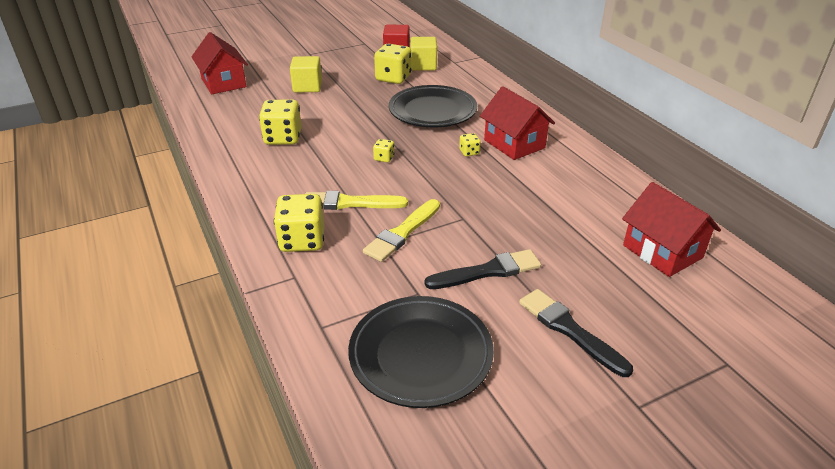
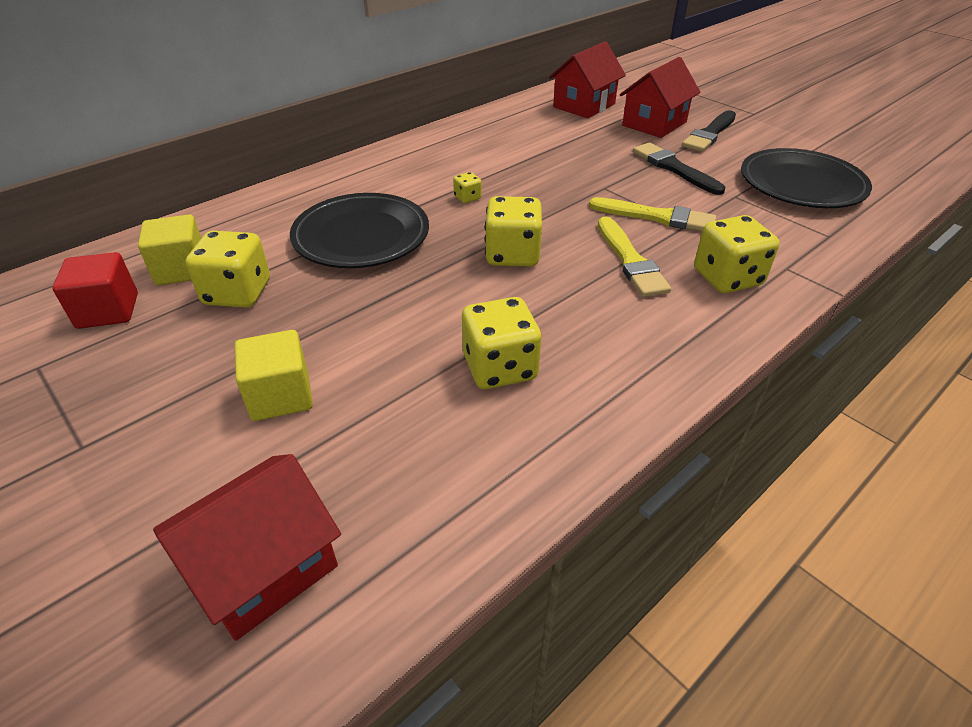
camera: 105 degrees left, 5 degrees up
(384, 158) = (512, 255): yellow dice -> yellow dice, size x2.11
(514, 144) = (435, 173): red house -> red house (654, 124)

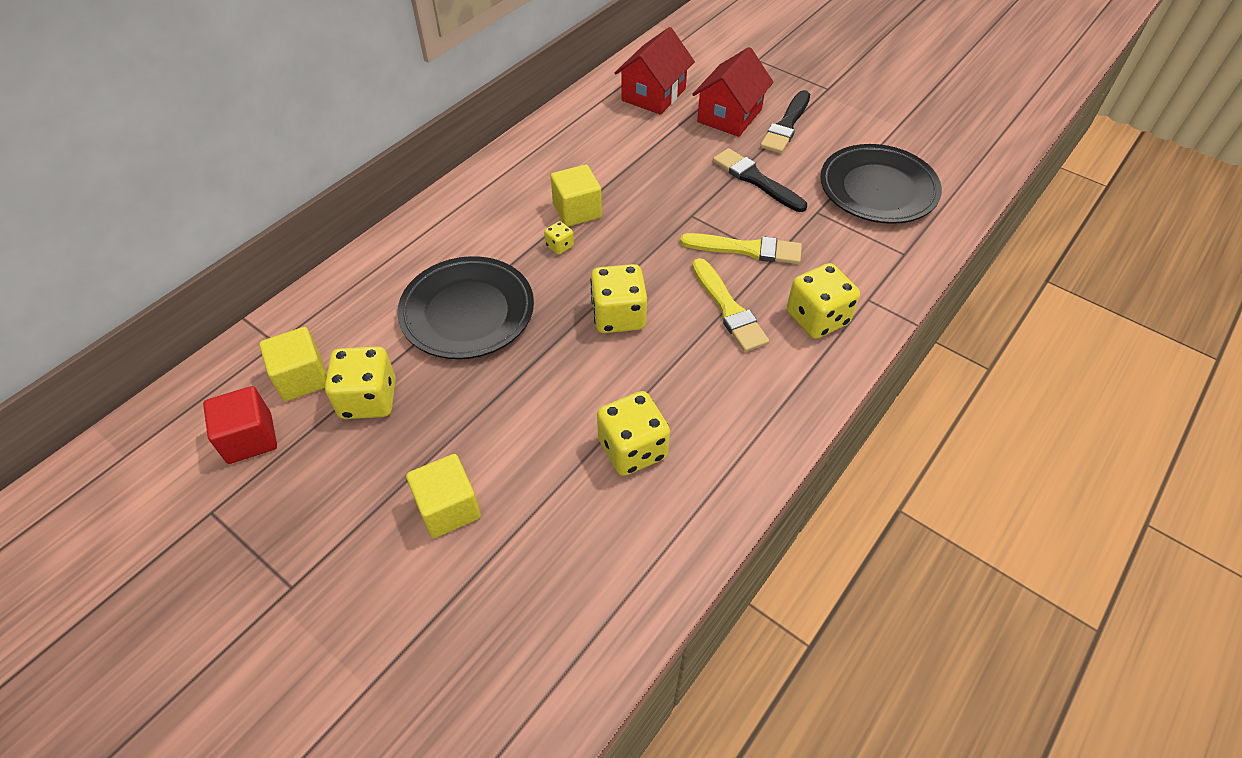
camera: 10 degrees left, 10 degrees up
(264, 567) = (488, 668): red house -> none
(491, 175) = (577, 211): none -> yellow cube

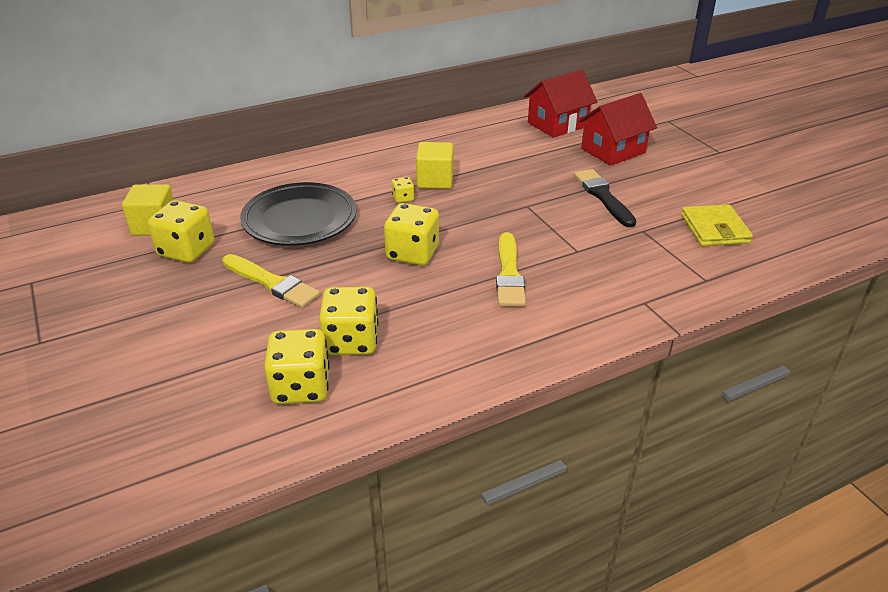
camera: 25 degrees right, 15 degrees down
(250, 438) = (91, 249): red cube -> none
(448, 508) = (183, 332): yellow cube -> none
(746, 249) = (557, 239): yellow brush -> yellow brush (272, 283)
(786, 125) = (660, 167): black brush -> none
(817, 318) = (584, 302): yellow dice -> yellow dice (301, 387)
(878, 189) = (715, 229): black plate -> yellow wallet

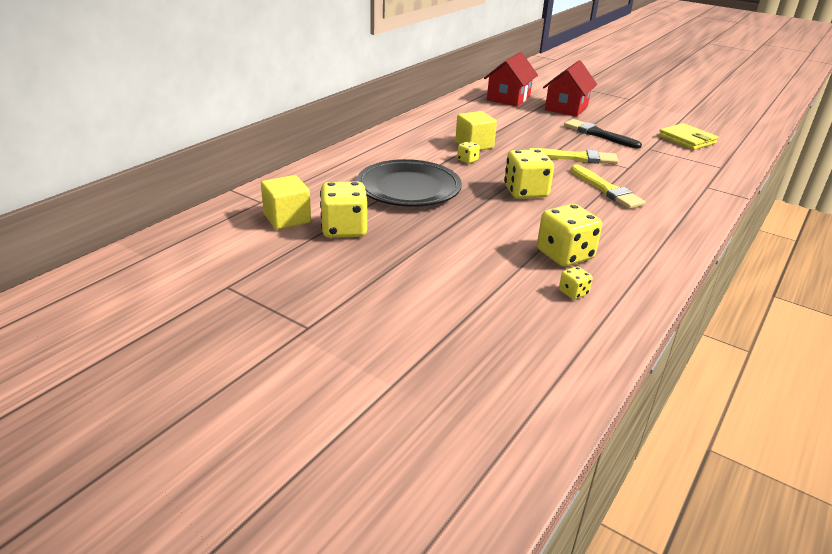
camera: 30 degrees left, 5 degrees down
(272, 283) = (450, 234): yellow brush -> yellow brush (576, 158)
(301, 387) = (573, 293): yellow dice -> yellow dice, size x0.47

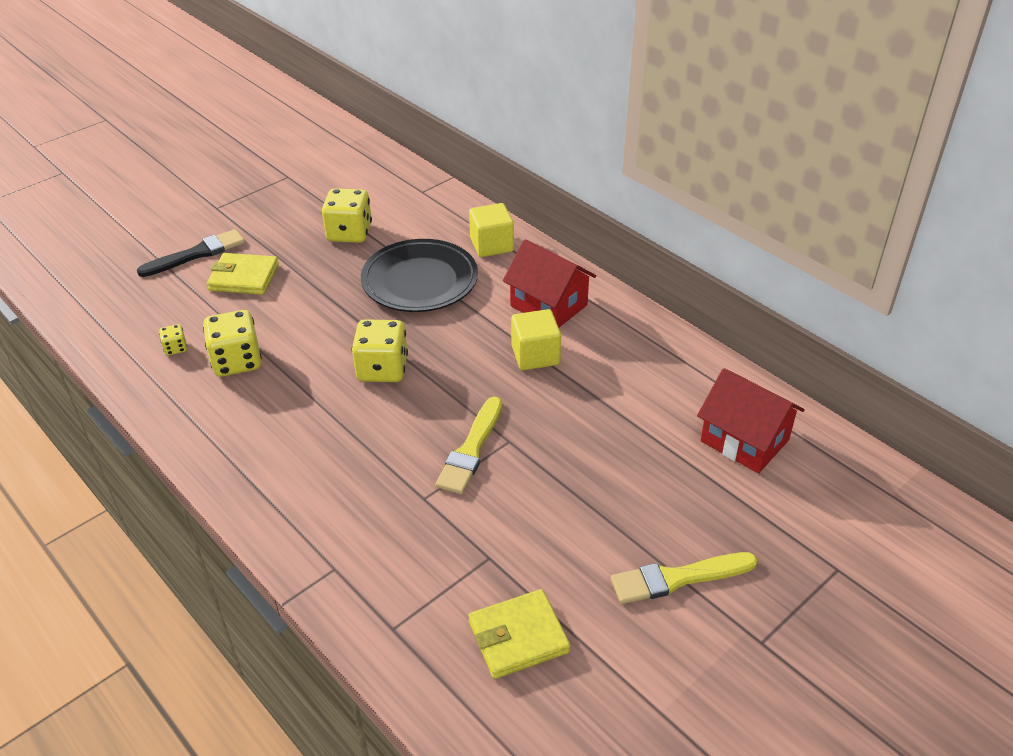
camera: 105 degrees right, 10 degrees up
(287, 218) = (382, 204): yellow cube -> yellow cube (491, 245)
(443, 276) = (244, 277): none -> yellow wallet
(467, 160) = (486, 339): yellow dice -> none
(566, 108) = (695, 509): red house -> red house (548, 305)
(598, 134) = (560, 510): black brush -> black brush (196, 254)
(607, 189) = (363, 447): yellow brush -> yellow brush (678, 578)

